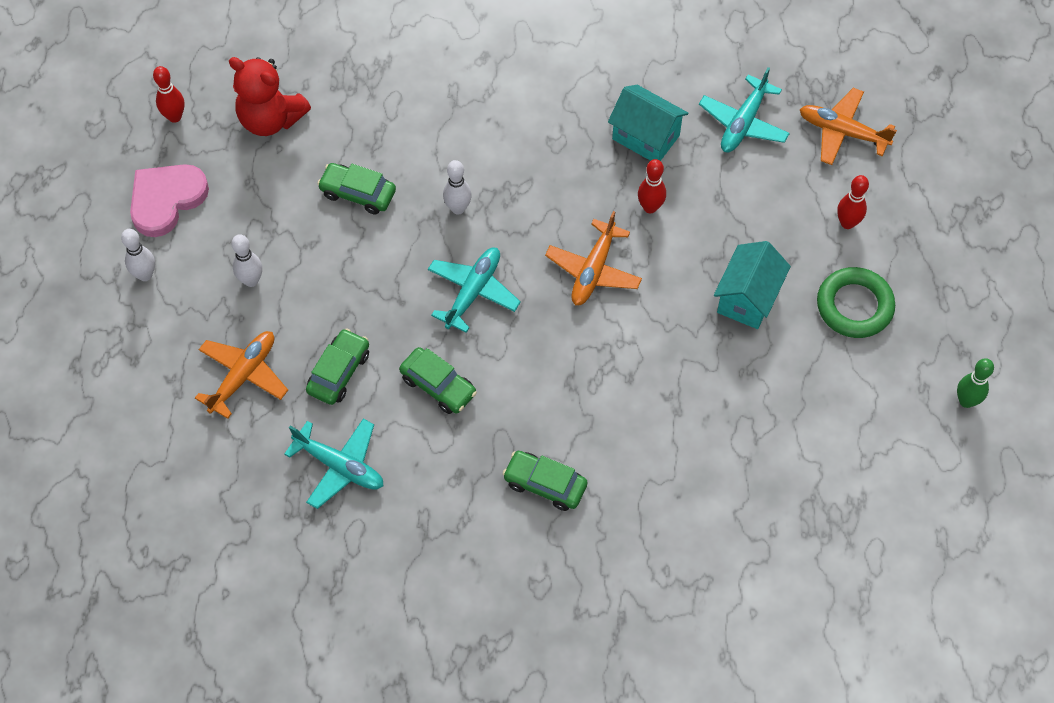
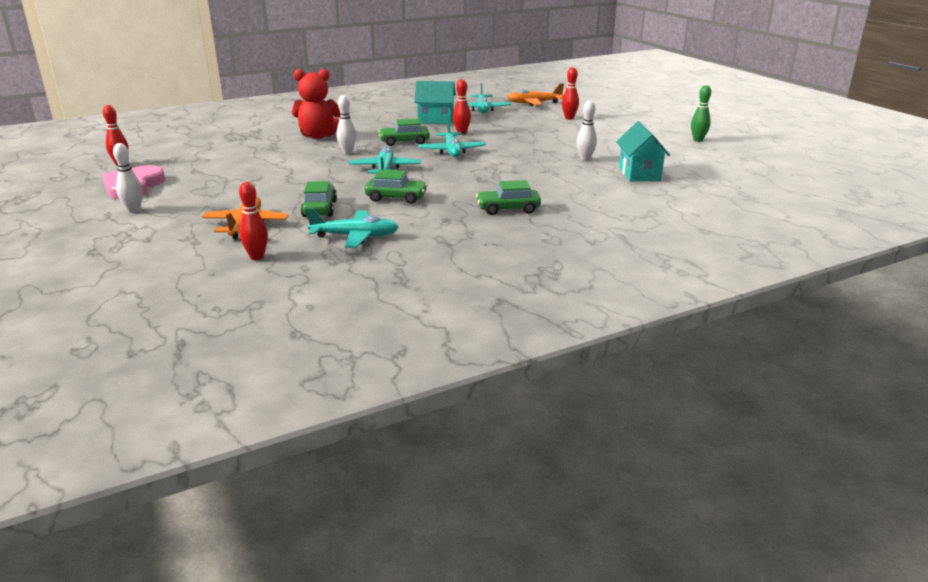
camera: 30 degrees left, 35 degrees down
(222, 462) = (257, 257): none -> red bowling pin
(251, 280) = (223, 196): white bowling pin -> white bowling pin (585, 159)
(270, 119) = (194, 153): red teddy bear -> red teddy bear (318, 136)
(358, 193) = (276, 160): green car -> green car (404, 142)
(593, 270) = (452, 151): orange plane -> turquoise plane
(748, 298) = (548, 141): turquoise house -> turquoise house (639, 174)
(854, 306) = (605, 132): green ring -> none

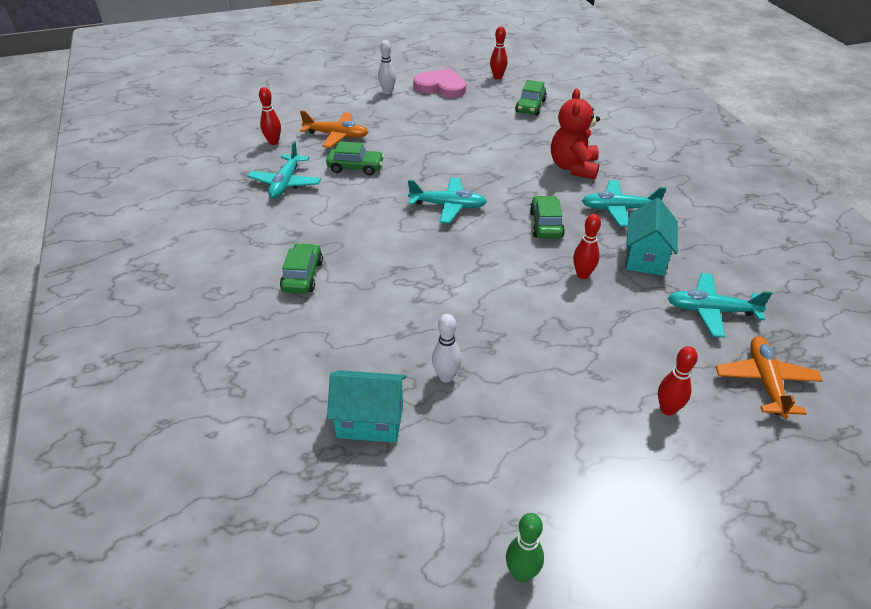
camera: 100 degrees right, 15 degrees up
(347, 152) = (511, 184): white bowling pin -> none
(396, 198) = (364, 208): green car -> green car (530, 106)
(452, 151) = (503, 258): turquoise plane -> turquoise plane (618, 209)

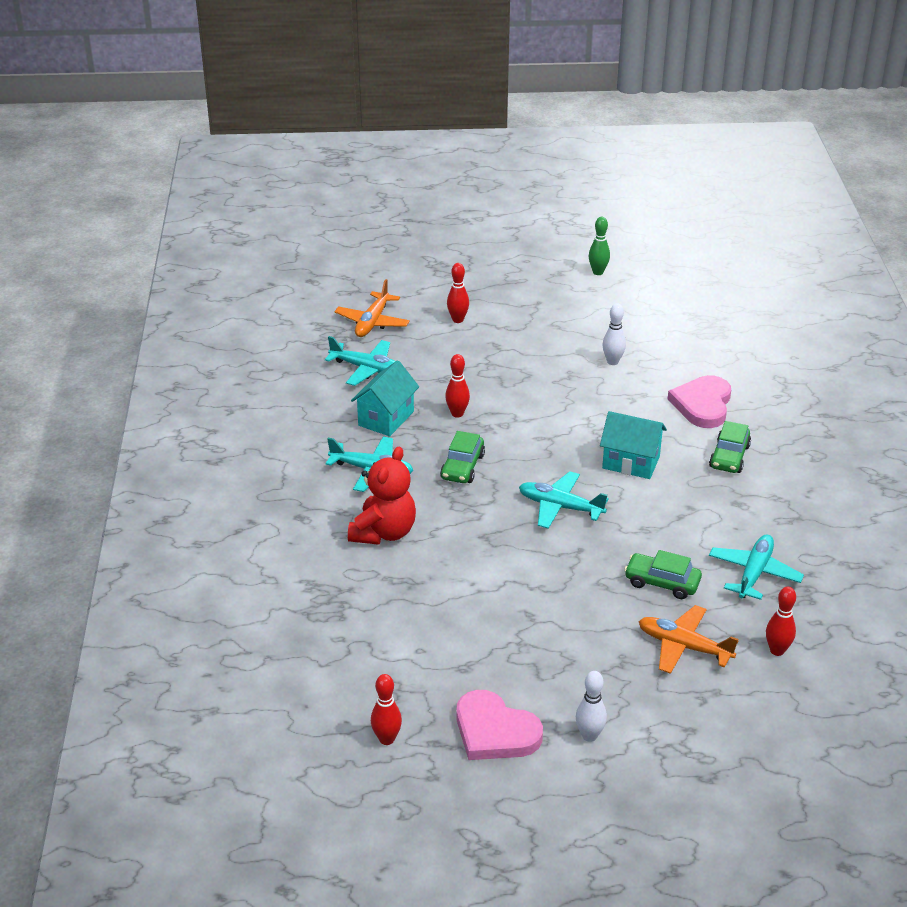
camera: 165 degrees left, 5 degrees down
(331, 333) = (702, 405): none -> pink heart
(370, 421) = (676, 346): turquoise house -> turquoise house (631, 462)
(530, 106) = (373, 653): green car -> none

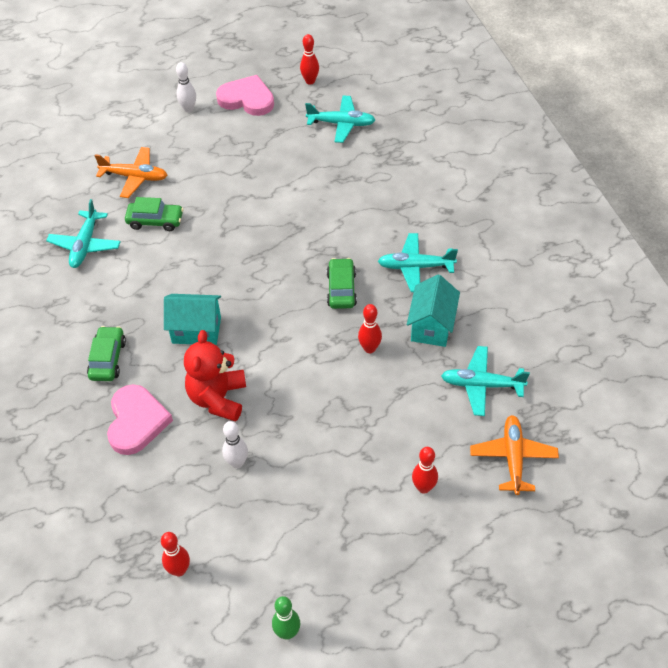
camera: 165 degrees right, 15 degrees up
(384, 532) = (377, 213): red teddy bear -> red teddy bear (218, 398)
(560, 507) = (247, 269): turquoise plane -> turquoise plane (341, 124)
(777, 650) = (69, 188): red bowling pin -> red bowling pin (179, 570)

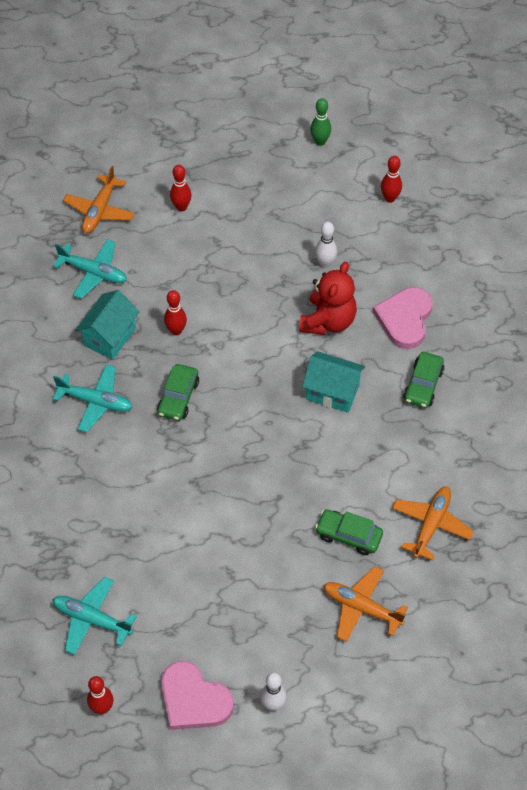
camera: 165 degrees left, 5 degrees up
(85, 245) = (431, 524): turquoise plane -> orange plane

